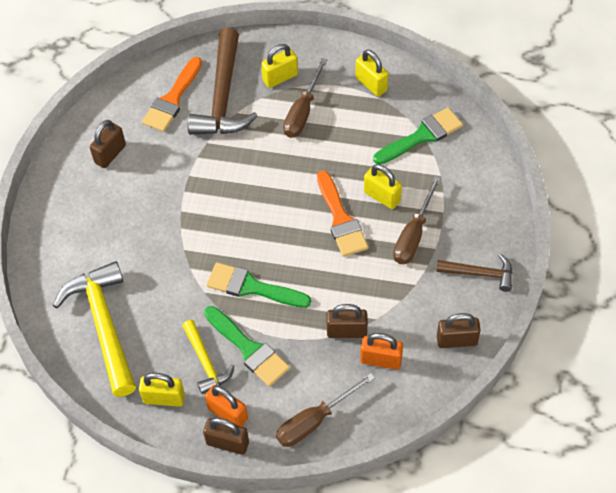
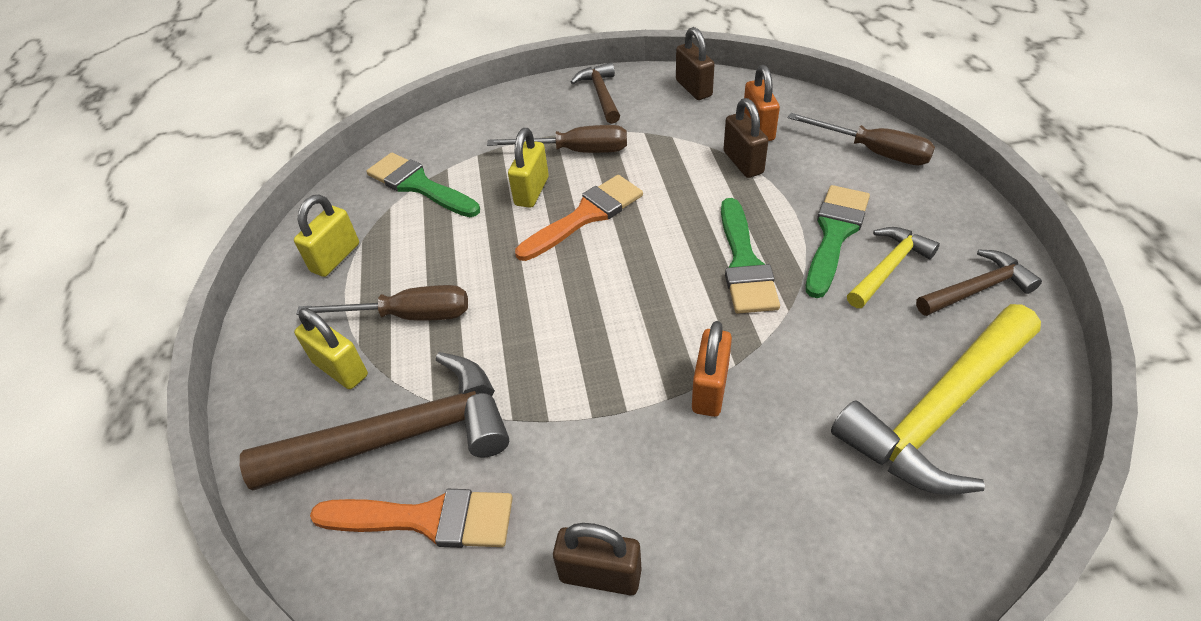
camera: 110 degrees left, 10 degrees down
(164, 398) = (977, 289): yellow padlock -> brown hammer
(227, 443) = (970, 208): brown padlock -> none
(228, 414) = (935, 221): orange padlock -> orange padlock (710, 389)

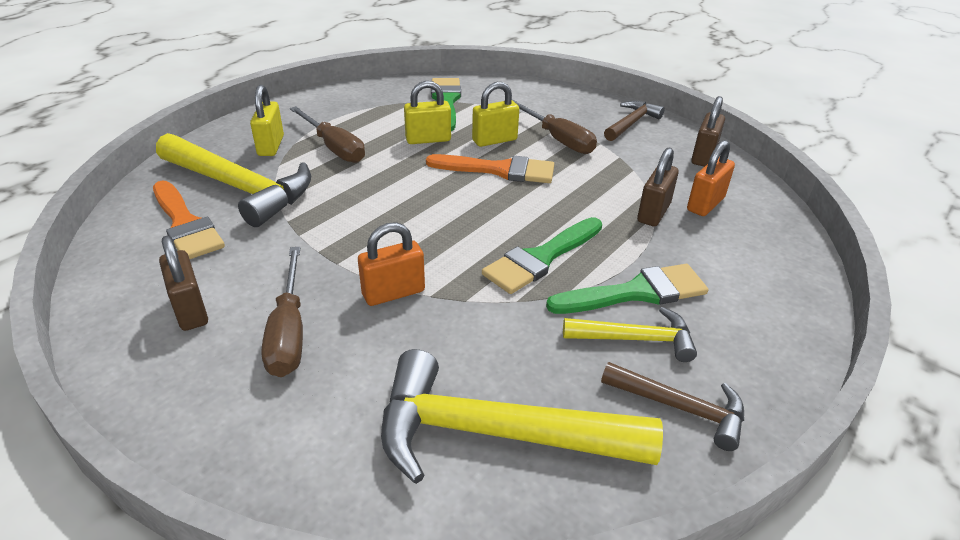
camera: 45 degrees right, 10 degrees down
(335, 258) = (353, 105): yellow padlock -> yellow padlock (428, 139)
(400, 436) = (239, 187): brown hammer -> yellow hammer
(873, 152) = (774, 276): brown screwdriver -> brown screwdriver (289, 332)

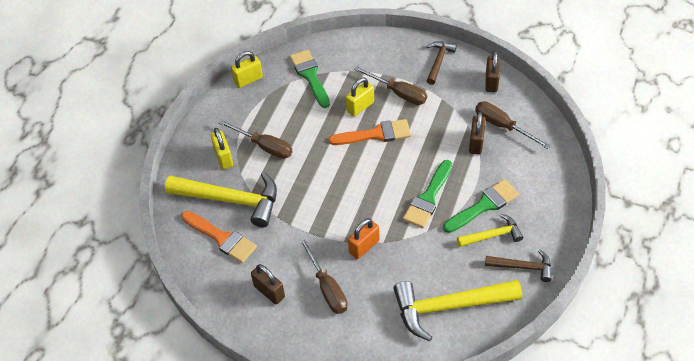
camera: 15 degrees left, 15 degrees up
(428, 139) = (318, 119): yellow padlock -> yellow padlock (248, 80)
(705, 204) = (502, 126): orange padlock -> brown screwdriver

